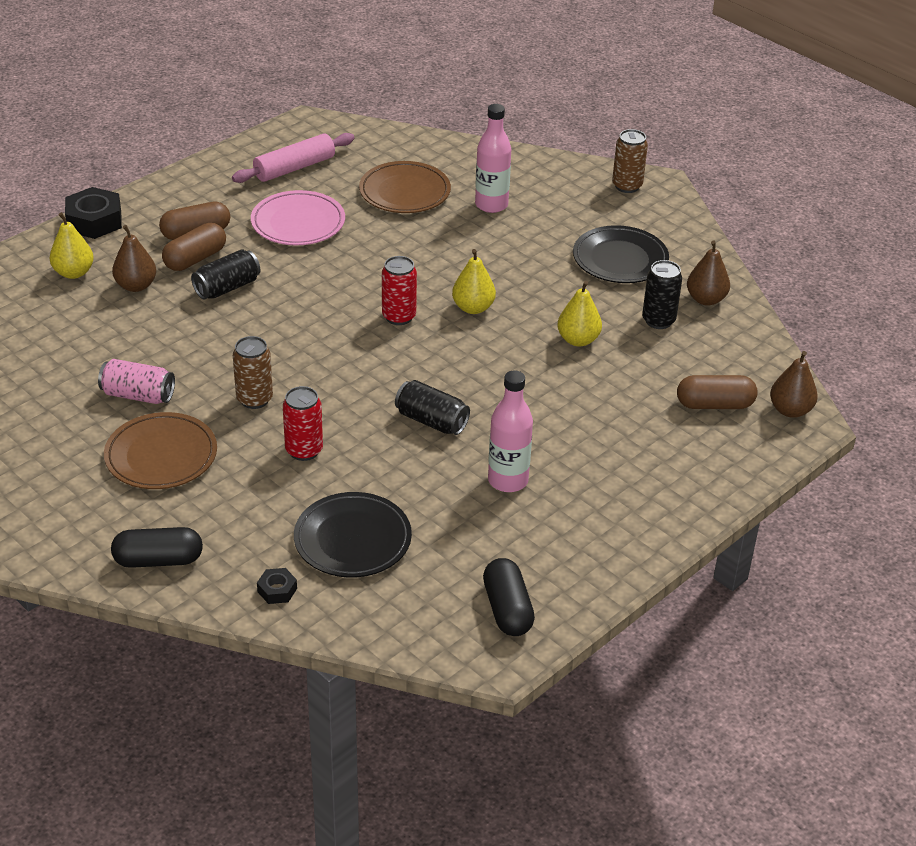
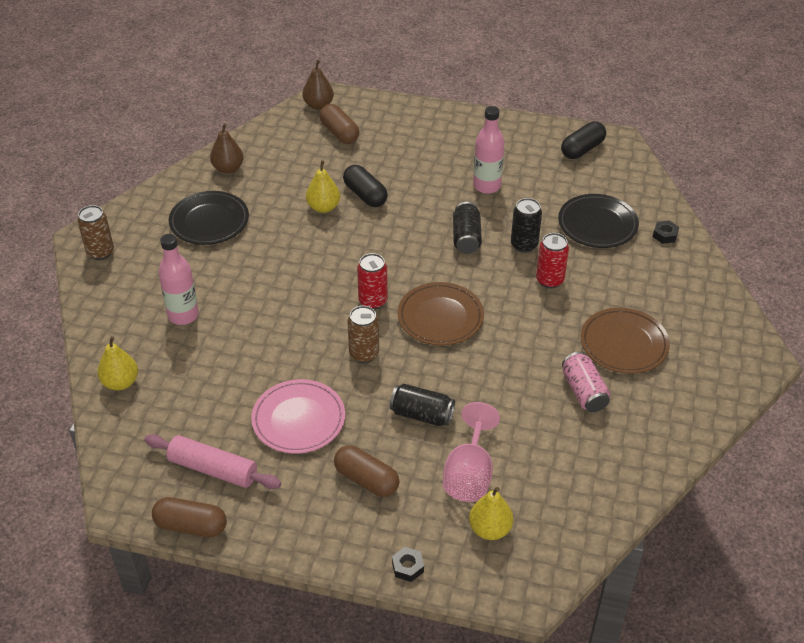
camera: 120 degrees left, 5 degrees up
(94, 221) = (407, 567): black nut -> black nut, size x0.51
(136, 286) = (469, 474): brown pear -> pink goblet
(158, 560) = (701, 294): black capsule -> black capsule (365, 195)
(195, 259) = (402, 457): brown capsule -> brown capsule (191, 526)
(254, 399) = (527, 329): brown can -> brown can (364, 354)
(404, 192) = (201, 375): brown plate -> brown plate (440, 317)
(473, 308) = (330, 269): yellow pear -> yellow pear (120, 382)
(658, 320) = (270, 181): black can -> black can (524, 245)

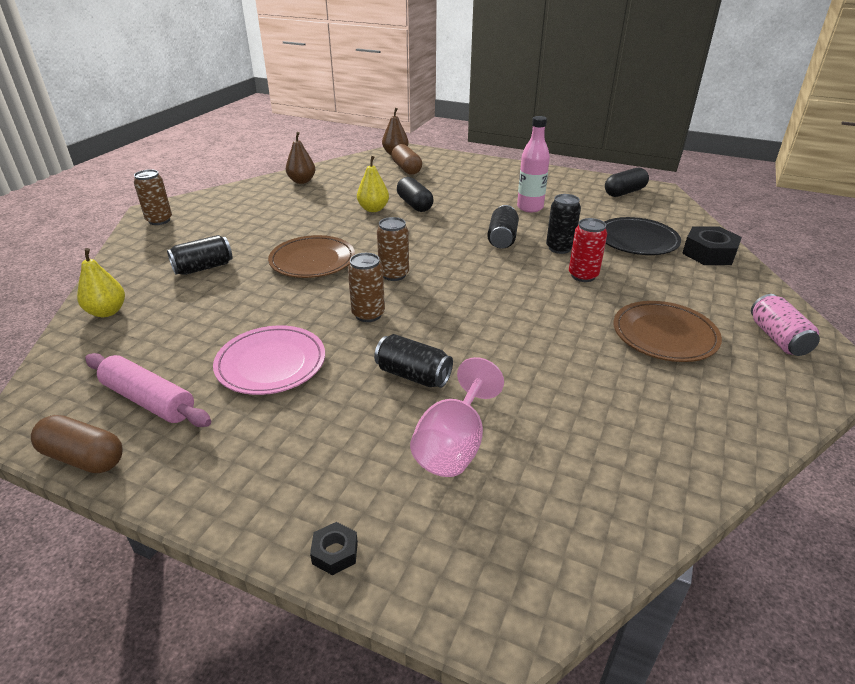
camera: 10 degrees right, 10 degrees down
(183, 315) = (203, 268): pink bottle -> black can
(209, 221) = (267, 209): black plate -> none
(366, 480) = (322, 434): brown capsule -> none
(373, 301) = (394, 275): red can -> brown can
(440, 317) = (460, 293): brown plate -> brown plate (312, 261)
(490, 529) = (466, 517): yellow pear -> none
(584, 392) = (614, 375): pink can -> pink can (778, 338)
(665, 235) = (709, 253): black nut -> black nut, size x1.97

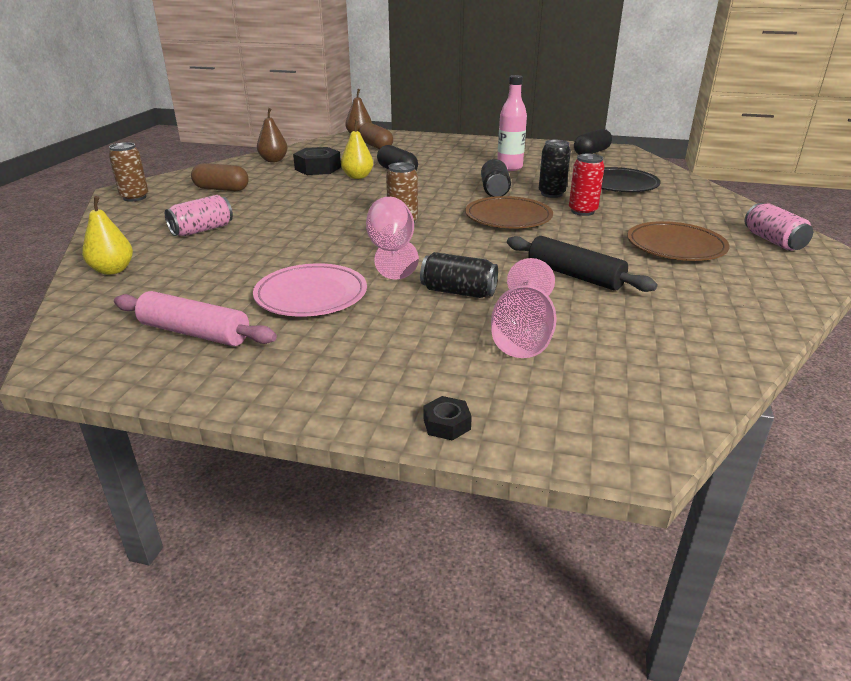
camera: 10 degrees left, 5 degrees down
(83, 457) = (145, 382): brown capsule -> brown capsule (221, 189)
(203, 268) = (202, 230): black can -> pink can
(312, 261) = (315, 217): brown plate -> brown plate (508, 217)
(368, 314) = (392, 252): brown can -> pink goblet
(540, 366) = (574, 275): none -> black rolling pin
(709, 253) = (686, 189): black nut -> black nut (318, 168)

